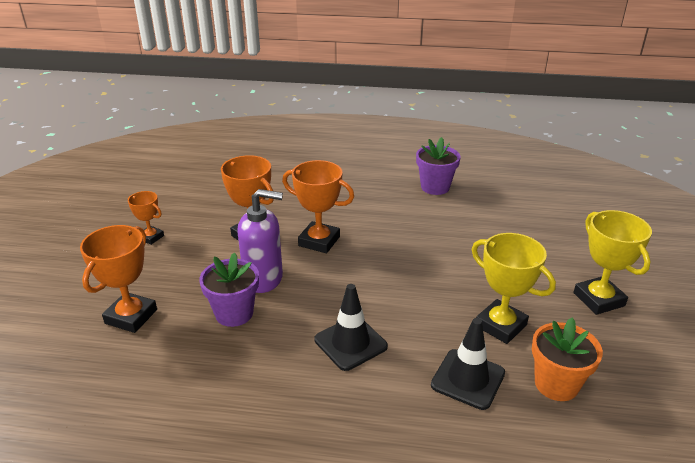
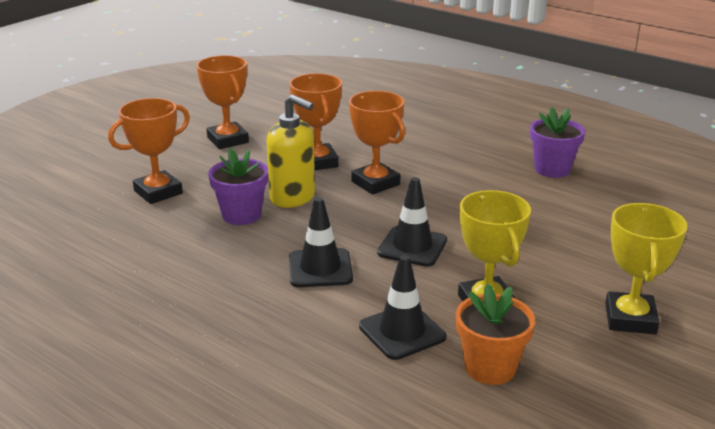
camera: 30 degrees right, 5 degrees down
(151, 237) = (228, 140): orange trophy -> orange trophy, size x1.70
(263, 279) = (293, 197): purple soap dispenser -> yellow soap dispenser
(402, 293) = (412, 247): none -> black traffic cone

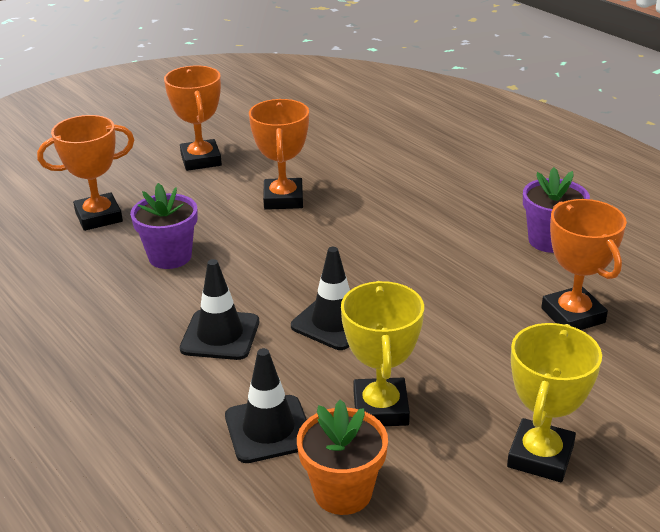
camera: 15 degrees right, 5 degrees up
(293, 197) = (234, 241): yellow soap dispenser -> none
(375, 183) = (334, 234): orange trophy -> orange trophy (573, 315)

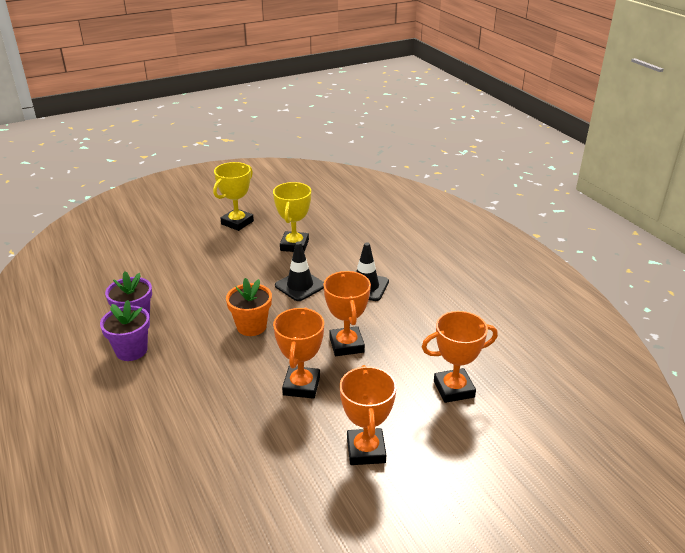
camera: 170 degrees left, 0 degrees up
(170, 256) = (395, 343): purple flower pot -> purple flower pot (131, 350)
(268, 429) = (348, 244): black traffic cone -> none
(343, 492) = (323, 221): orange flower pot -> orange flower pot (251, 326)
(573, 315) = (168, 273): orange trophy -> orange trophy (346, 345)

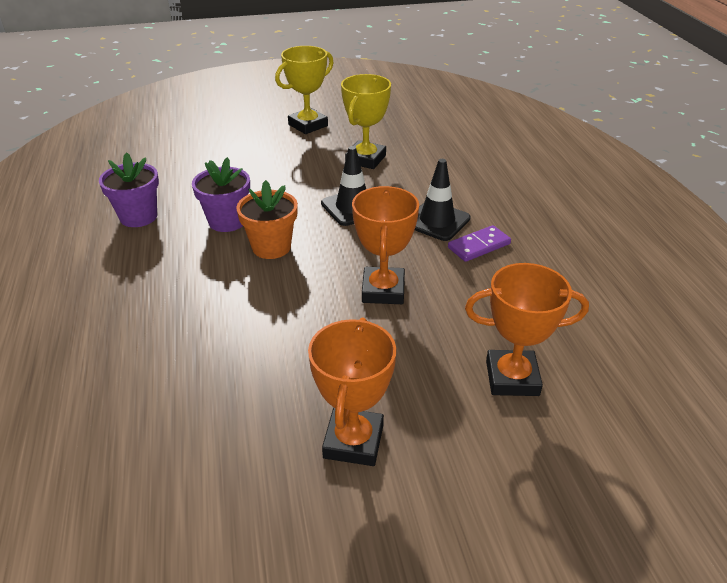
camera: 15 degrees right, 5 degrees up
(131, 350) = (116, 252): purple flower pot -> purple flower pot (227, 221)
(301, 386) = (302, 333): orange trophy -> none
(402, 301) = (479, 246): none -> purple domino

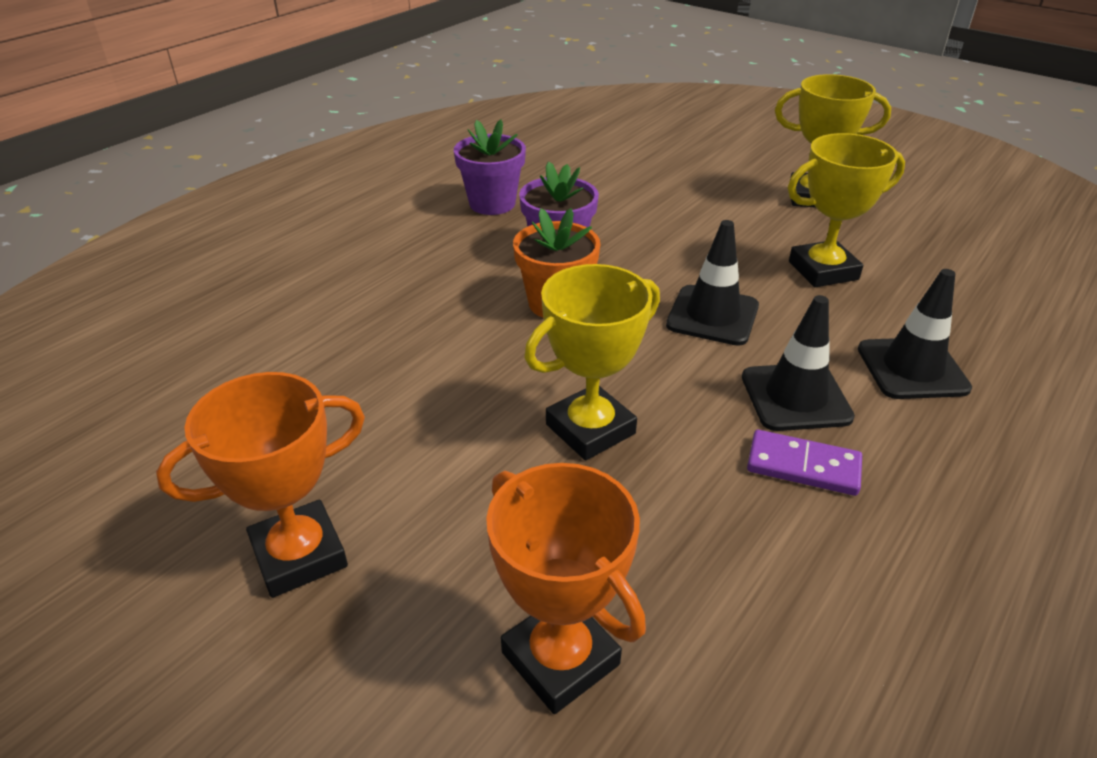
camera: 50 degrees right, 0 degrees up
(383, 290) = (590, 429): orange trophy -> yellow trophy
(458, 182) = (912, 369): none -> black traffic cone

